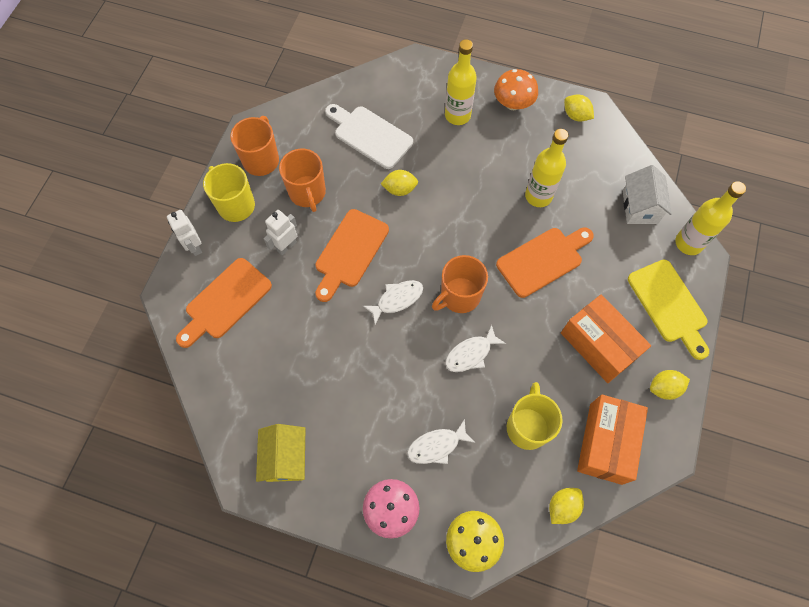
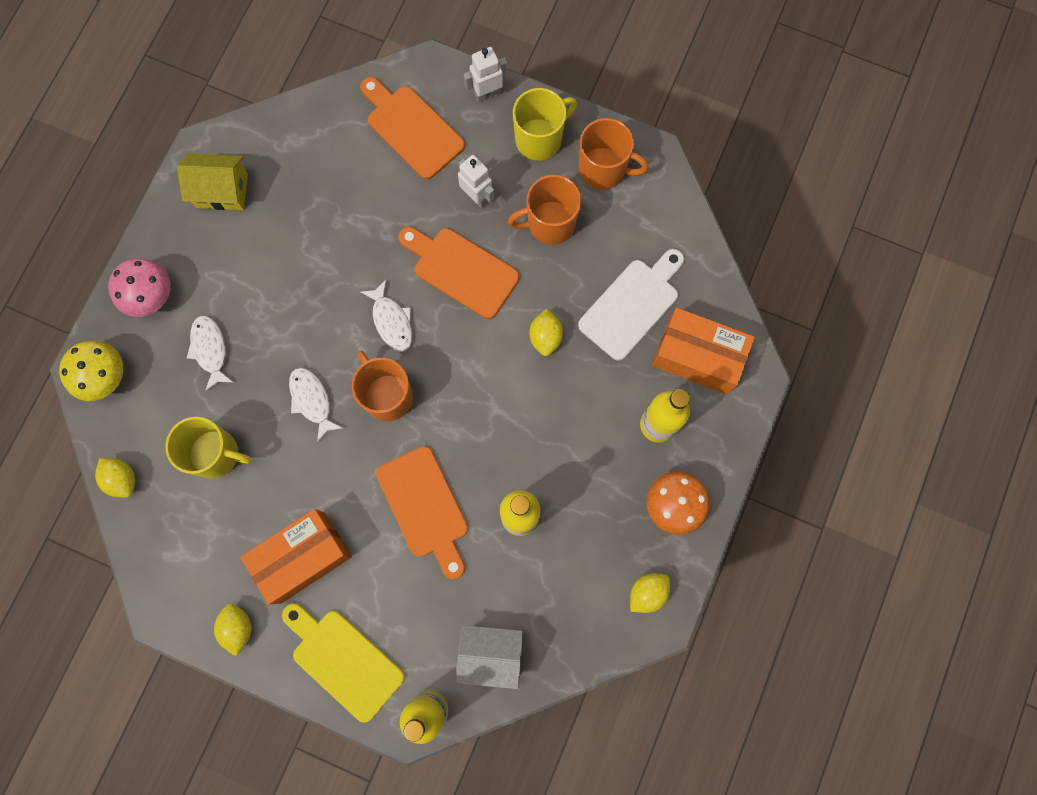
camera: 95 degrees right, 10 degrees up
(606, 443) = (183, 542): orange box -> orange box (697, 357)
(669, 305) = (344, 660): yellow cutting board -> yellow cutting board turned 60 degrees clockwise

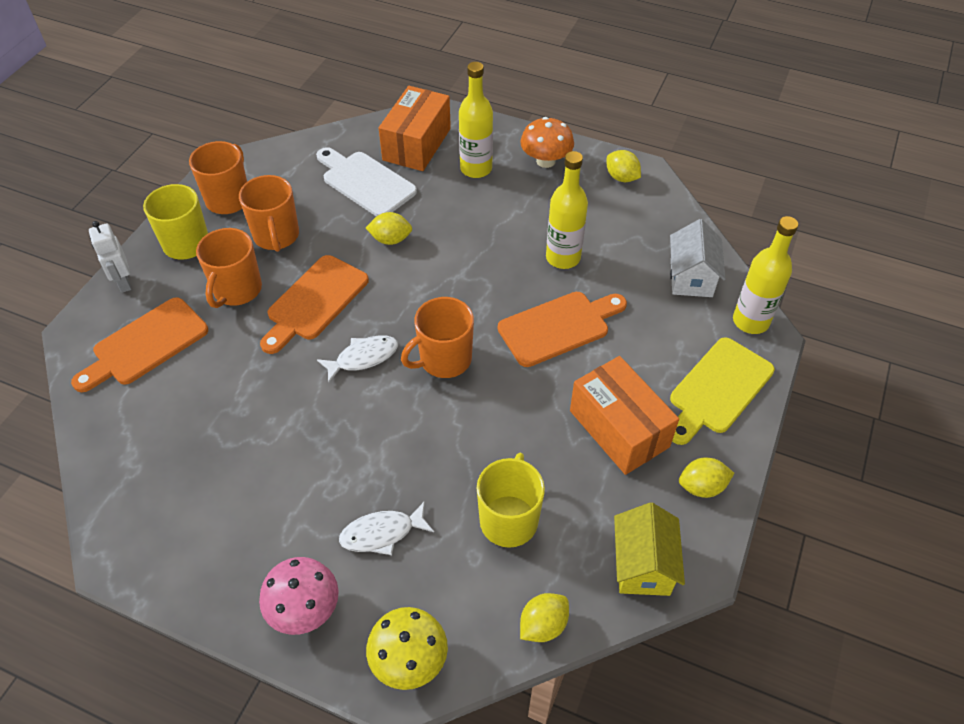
camera: 90 degrees left, 25 degrees down
(222, 190) = (176, 532): yellow house -> yellow house (642, 565)
(312, 400) = (447, 426): white fish -> none
(477, 197) = (237, 290): white robot -> orange mug

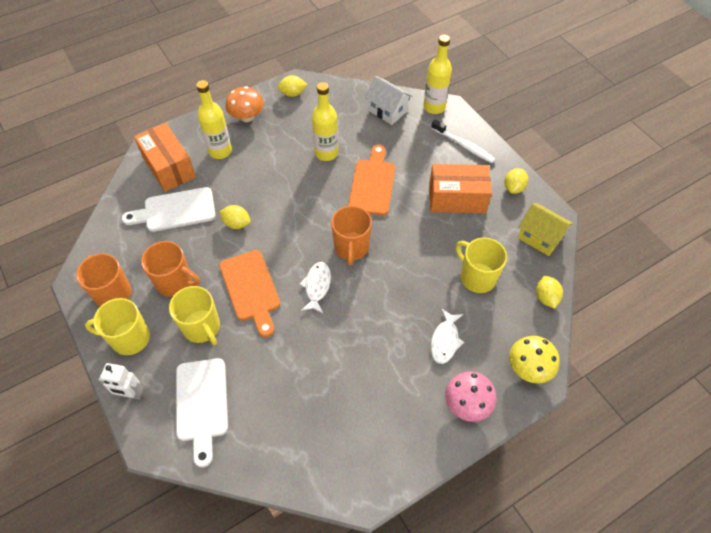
camera: 55 degrees left, 5 degrees up
(145, 344) = (201, 404): orange cutting board -> white cutting board
(237, 290) = (202, 327): orange mug -> yellow mug
(390, 239) = (237, 223): yellow lemon -> yellow lemon turned 75 degrees clockwise
(718, 389) = (464, 145): yellow cutting board -> white toothbrush

